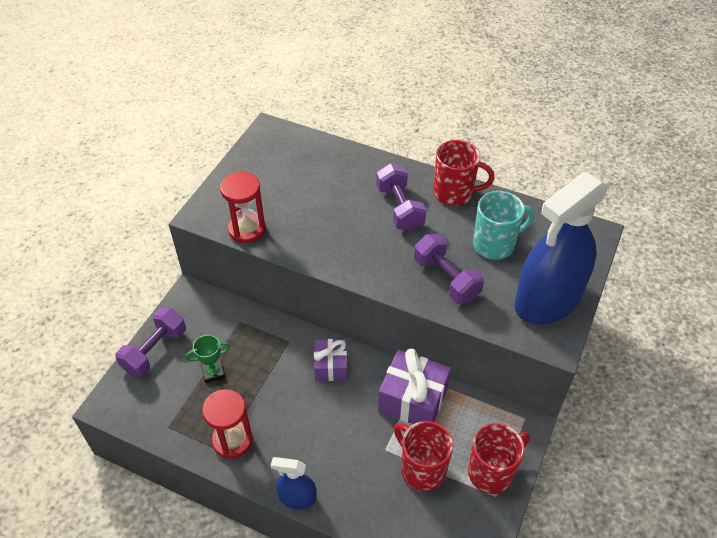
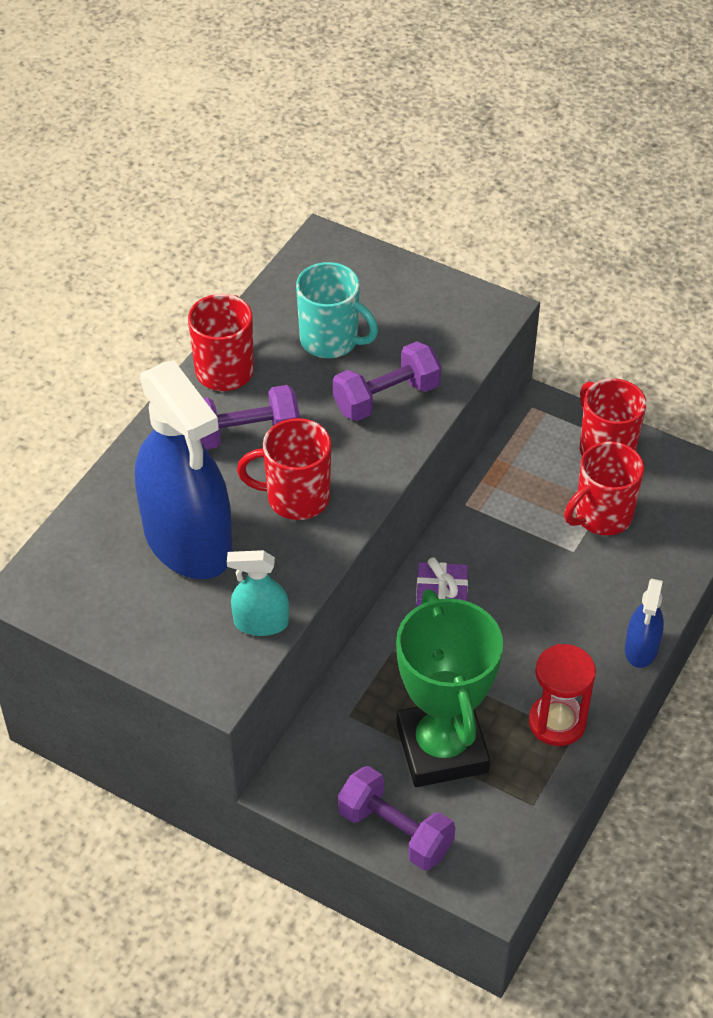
camera: 85 degrees left, 0 degrees up
(213, 372) = (442, 748): green trophy -> green trophy, size x2.49
(247, 229) = (261, 623): red hourglass -> turquoise spray bottle
(348, 237) = (296, 498): none -> red mug
(413, 399) = (500, 514): purple gift -> none
(495, 244) = (331, 340): turquoise mug -> turquoise mug turned 135 degrees clockwise
(547, 300) = (431, 305): blue spray bottle -> blue spray bottle (188, 541)

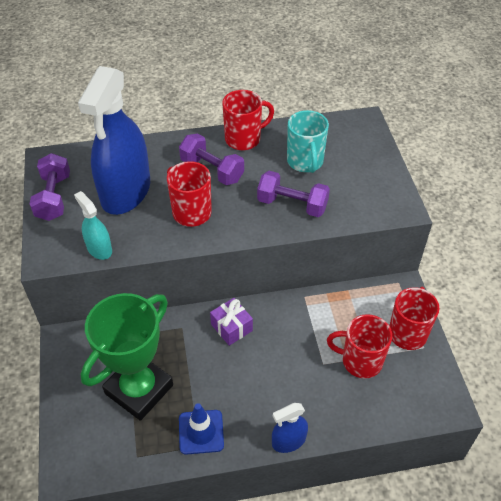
camera: 50 degrees right, 0 degrees up
(395, 831) = (71, 403): purple dumbbell -> purple dumbbell (54, 197)
(557, 722) = (201, 432): red hourglass -> blue traffic cone

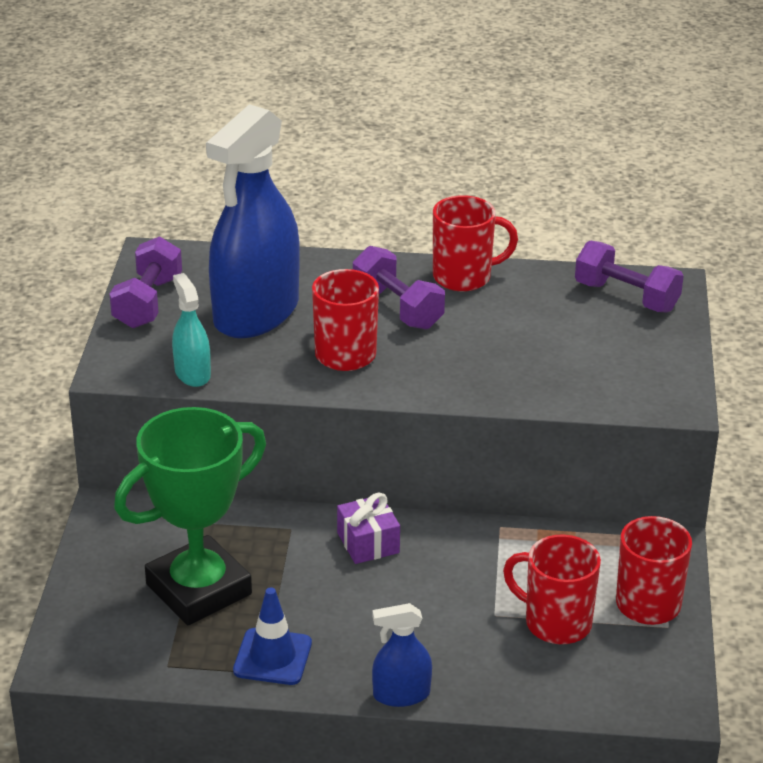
camera: 15 degrees right, 15 degrees down
(292, 205) = (504, 370): purple dumbbell -> purple dumbbell (626, 297)
(305, 162) = (549, 321): turquoise mug -> none

